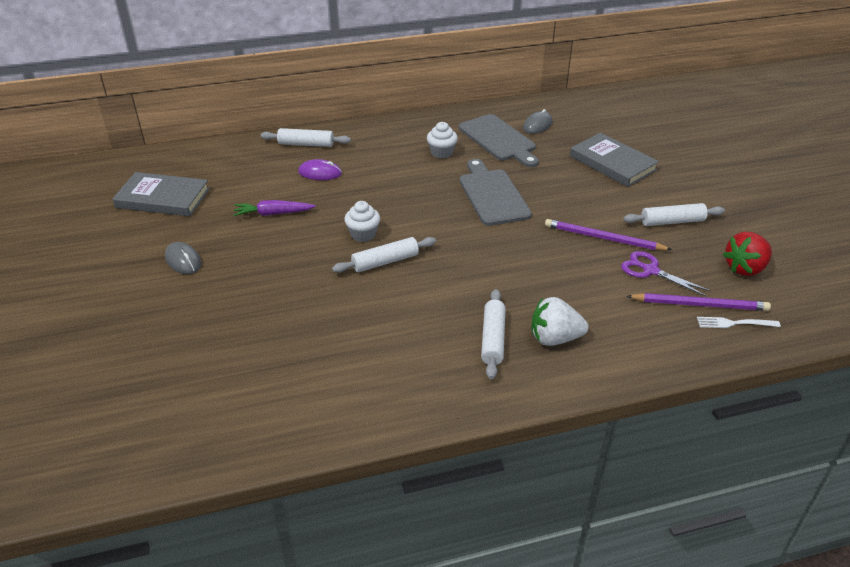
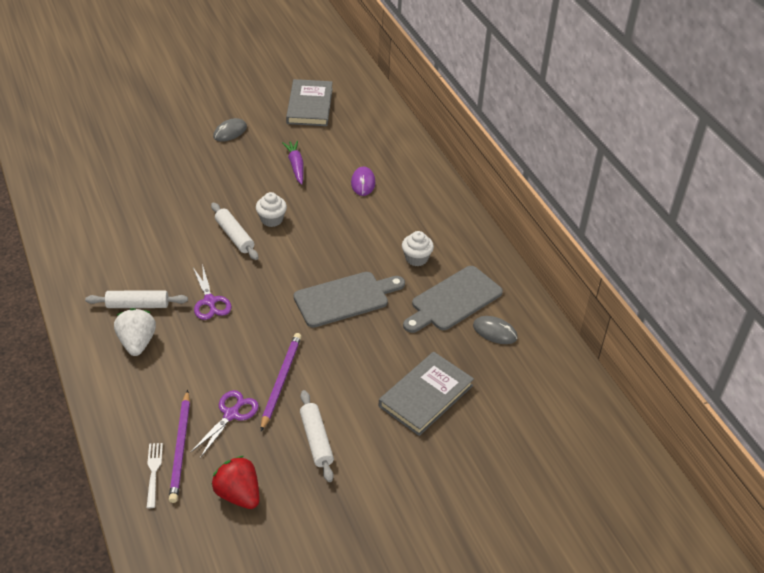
camera: 80 degrees right, 5 degrees up
(306, 144) = (410, 168): white rolling pin -> none
(490, 282) = (210, 301): none -> purple scissors

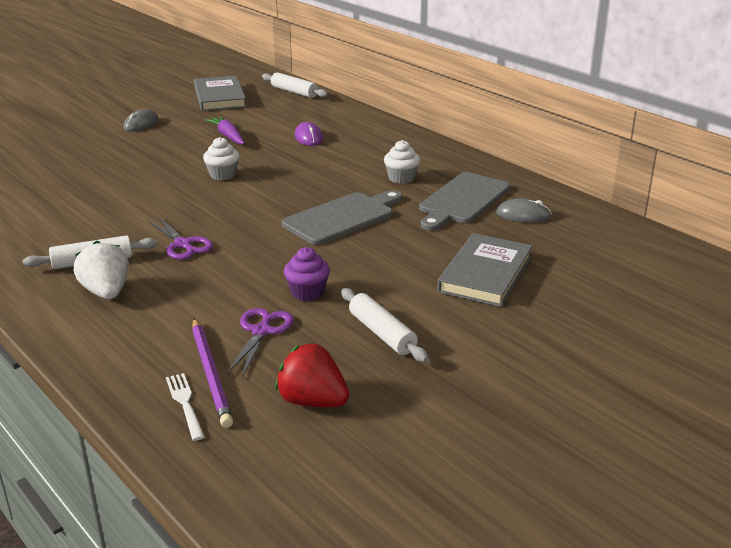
camera: 15 degrees left, 15 degrees down
(234, 236) = (186, 192): white rolling pin -> white rolling pin (294, 92)
(281, 381) = (307, 292): purple pencil -> purple cupcake

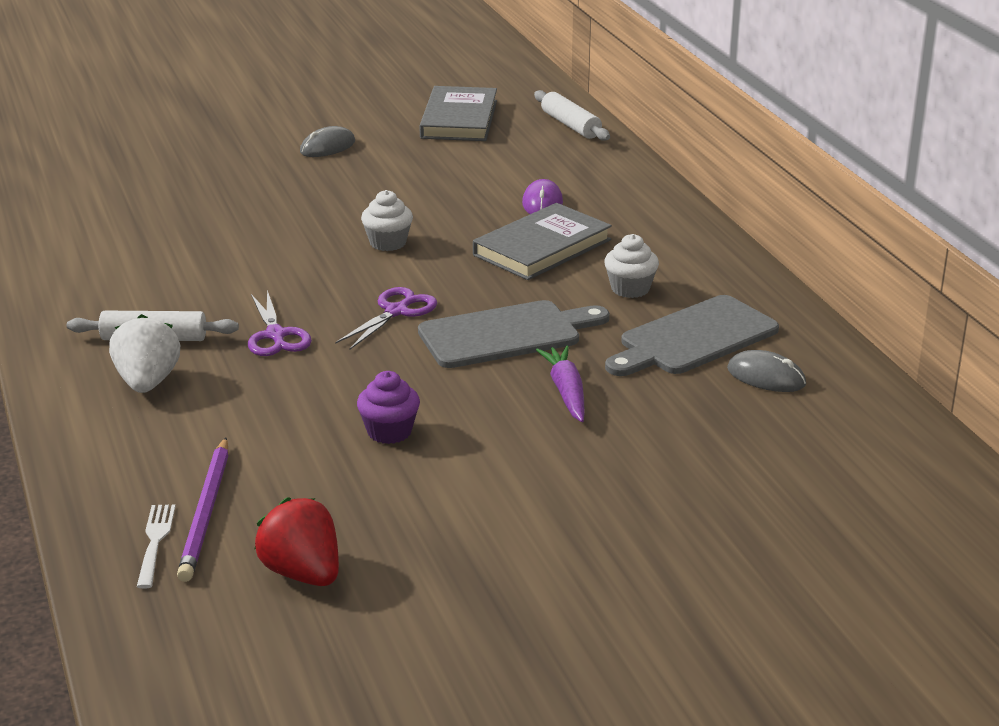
camera: 20 degrees right, 0 degrees up
(228, 136) = (432, 183): purple carrot -> purple carrot (566, 392)
(261, 331) = (299, 472): purple scissors -> purple scissors (396, 311)
(382, 333) = (447, 506): white rolling pin -> none
(485, 274) = (644, 454): grey book -> grey book (542, 248)

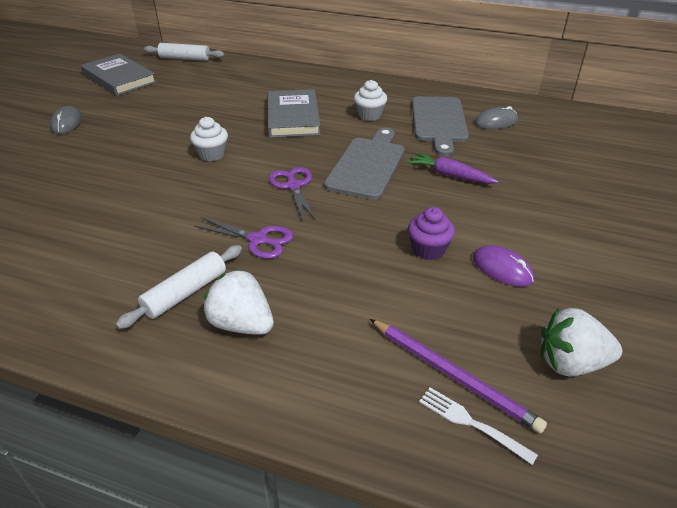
camera: 50 degrees left, 10 degrees up
(303, 573) = (570, 363): red strawberry -> white strawberry
(542, 203) = (248, 97): purple mouse -> purple mouse (502, 269)

